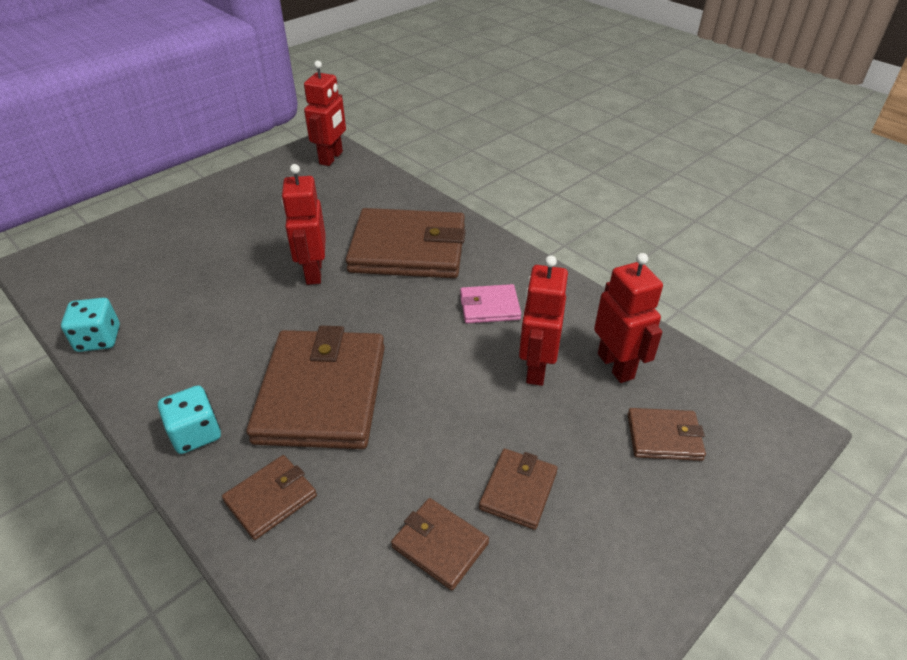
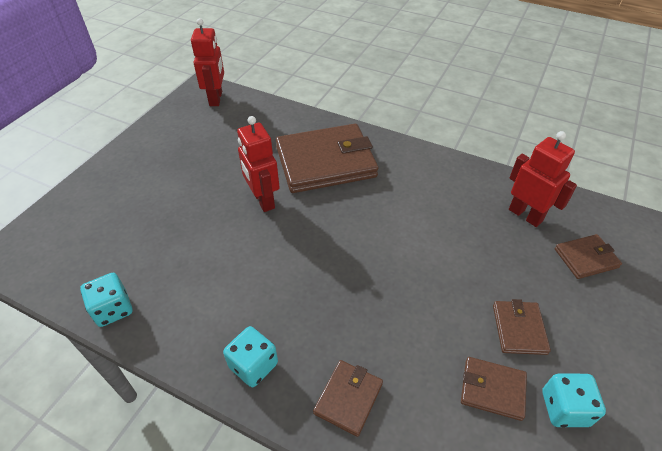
camera: 20 degrees left, 5 degrees up
(322, 393) = (333, 299): brown wallet -> none
(489, 307) = (414, 193): pink wallet -> none
(515, 596) = (564, 408): none -> turquoise dice
(536, 368) = (475, 232): red robot -> none

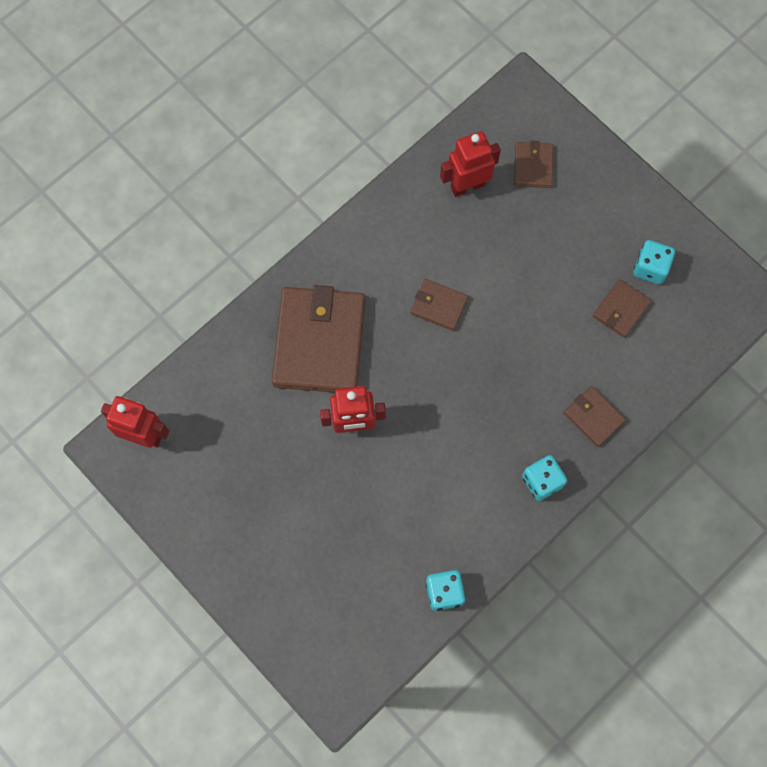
camera: 70 degrees left, 25 degrees up
(519, 329) = (580, 262): brown wallet -> brown wallet (439, 306)

